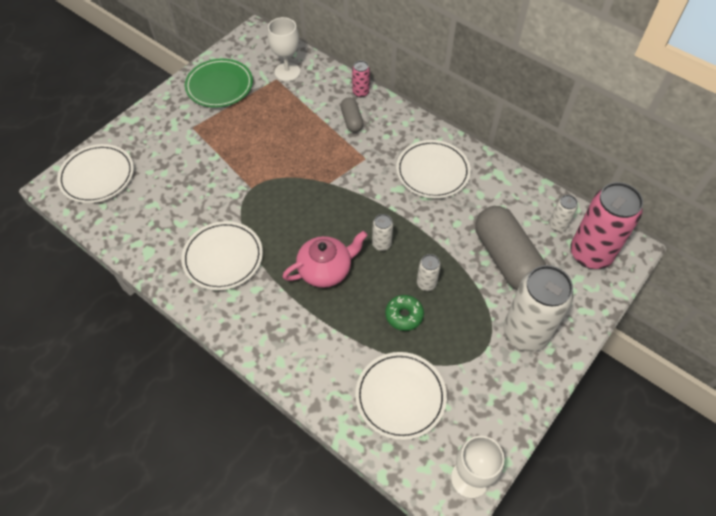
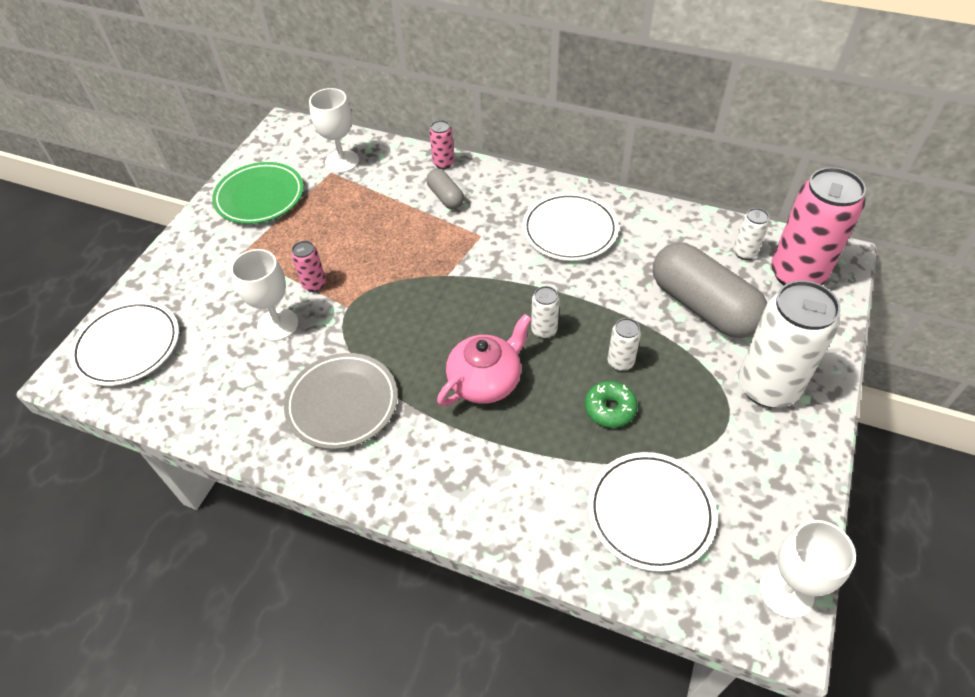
camera: 15 degrees left, 5 degrees down
(199, 188) = (278, 324): none -> white goblet
(223, 257) = (342, 403): white plate -> grey plate
(234, 164) = (314, 284): none -> pink can

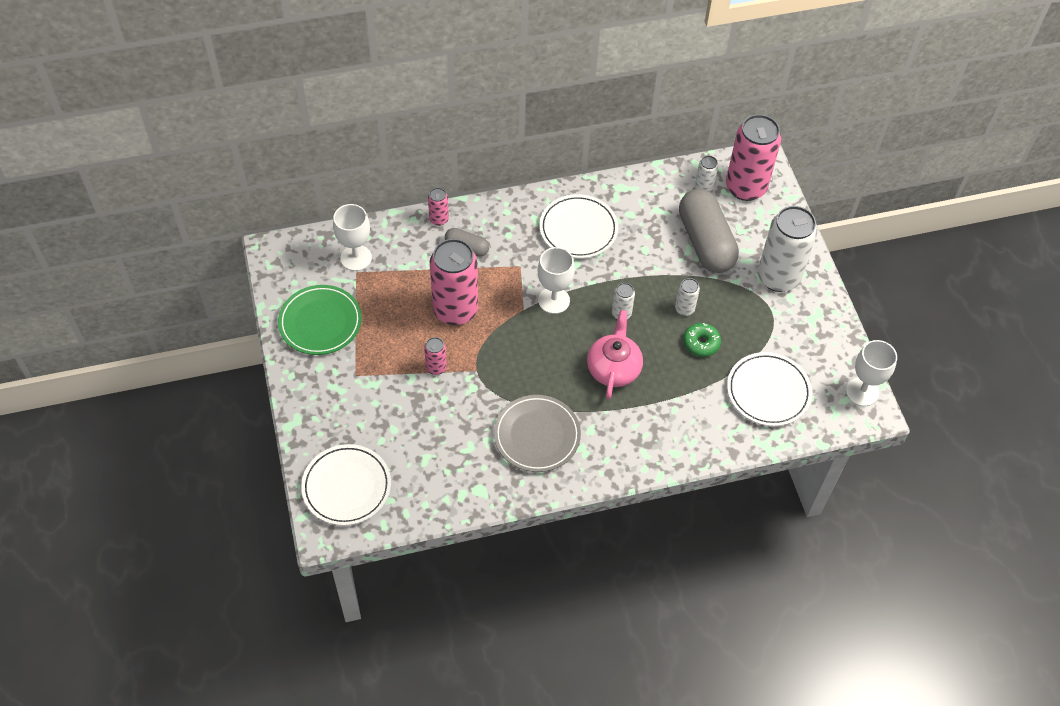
camera: 40 degrees left, 5 degrees up
(278, 324) = (440, 410): white goblet -> white goblet (554, 300)
(382, 244) = (455, 310): none -> pink can
(702, 306) = (705, 242): grey capsule -> grey capsule turned 60 degrees clockwise

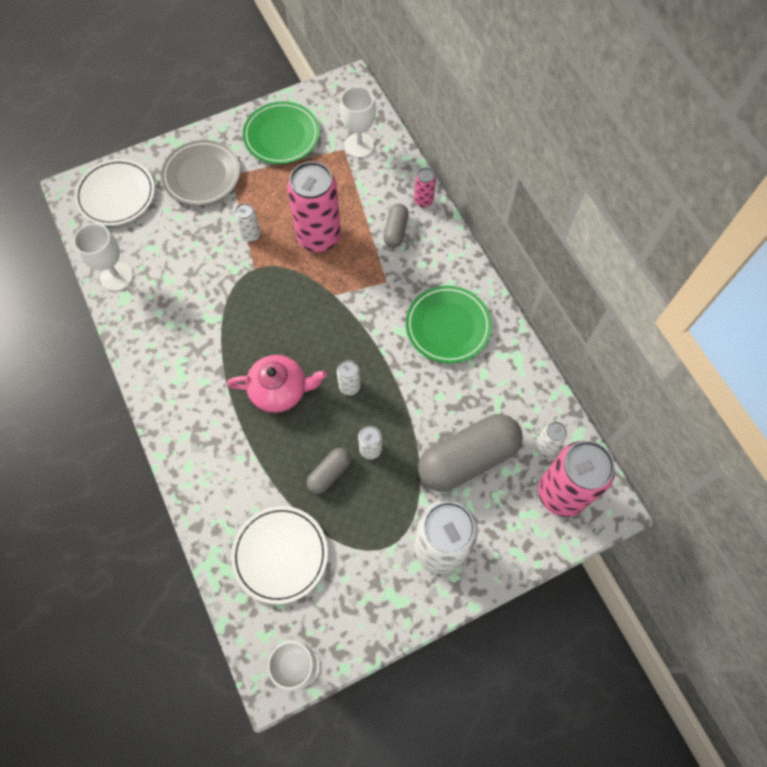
camera: 80 degrees right, 10 degrees up
(436, 367) = (251, 235): pink can -> white can
(537, 435) = (189, 334): grey plate -> grey plate (202, 175)
(554, 300) = (351, 320): white goblet -> white goblet (116, 276)
(578, 229) = (448, 326): white plate -> green plate
(701, 343) = (329, 473): green donut -> grey capsule

